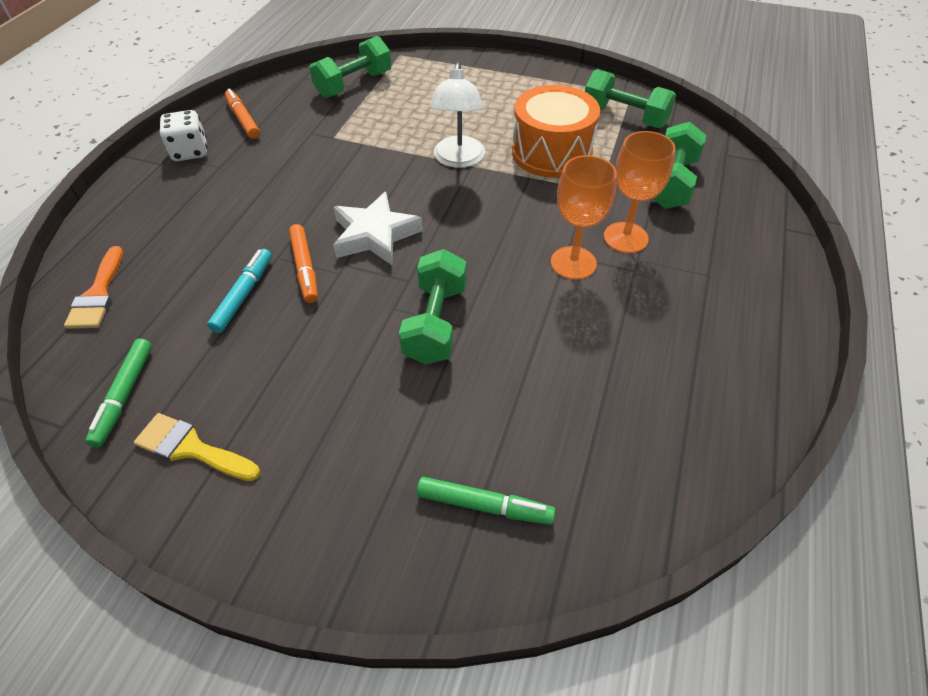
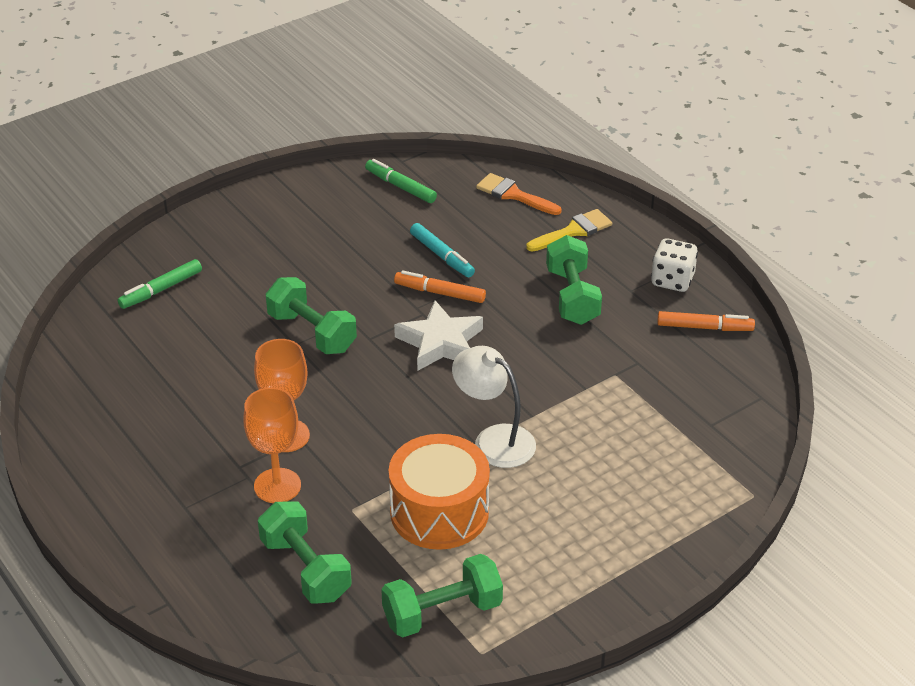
camera: 125 degrees right, 10 degrees down
(191, 448) = (329, 201): yellow brush -> yellow brush (573, 231)
(354, 84) = (710, 428): green dumbbell -> green dumbbell (572, 296)

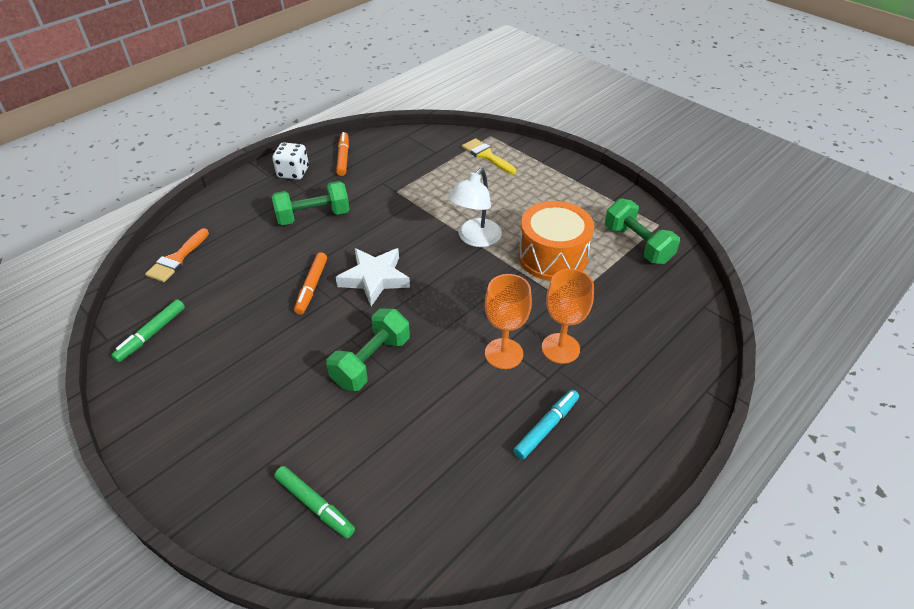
camera: 100 degrees left, 5 degrees up
(306, 569) = (634, 316): green dumbbell -> none
(442, 256) = (261, 292): turquoise marker -> turquoise marker (546, 427)
(573, 231) = (232, 222): yellow brush -> yellow brush (486, 155)

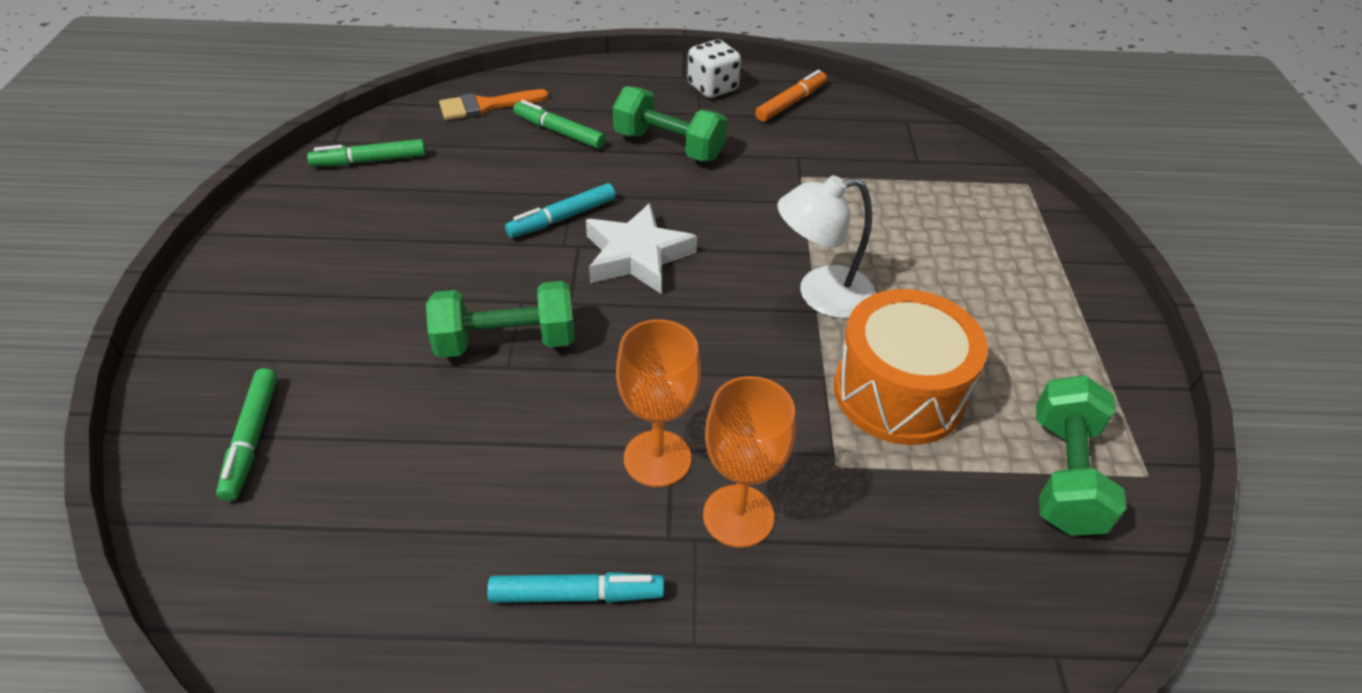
camera: 45 degrees right, 0 degrees up
(243, 246) = (559, 132): none -> green marker
(311, 287) = (562, 218): orange marker -> turquoise marker
(486, 155) = (985, 205): yellow brush -> none

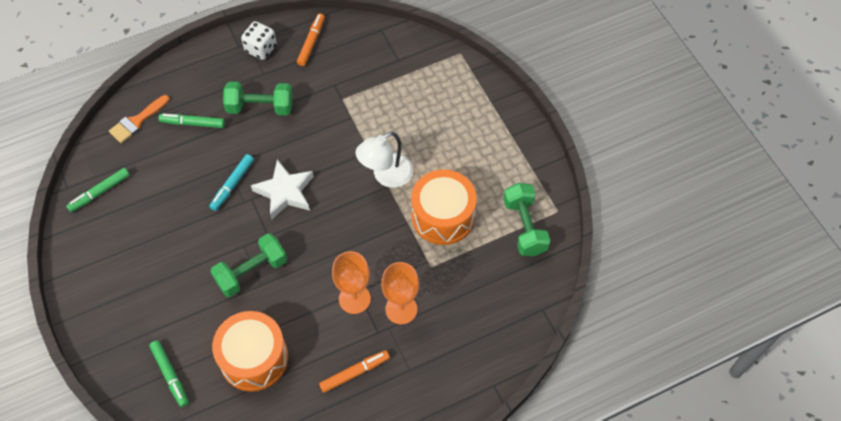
camera: 25 degrees left, 15 degrees up
(409, 477) = (254, 358): none -> orange drum
(577, 595) = (355, 373): turquoise marker -> orange marker

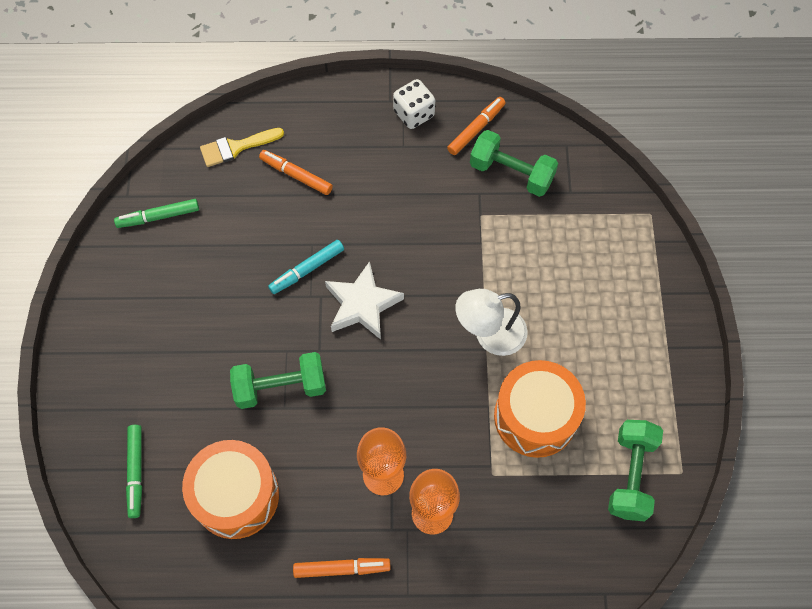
camera: 25 degrees right, 5 degrees up
(137, 121) = (236, 147): orange brush -> yellow brush
(193, 123) = (296, 175): green marker -> orange marker
(260, 107) = (381, 186): green dumbbell -> green dumbbell (511, 173)

